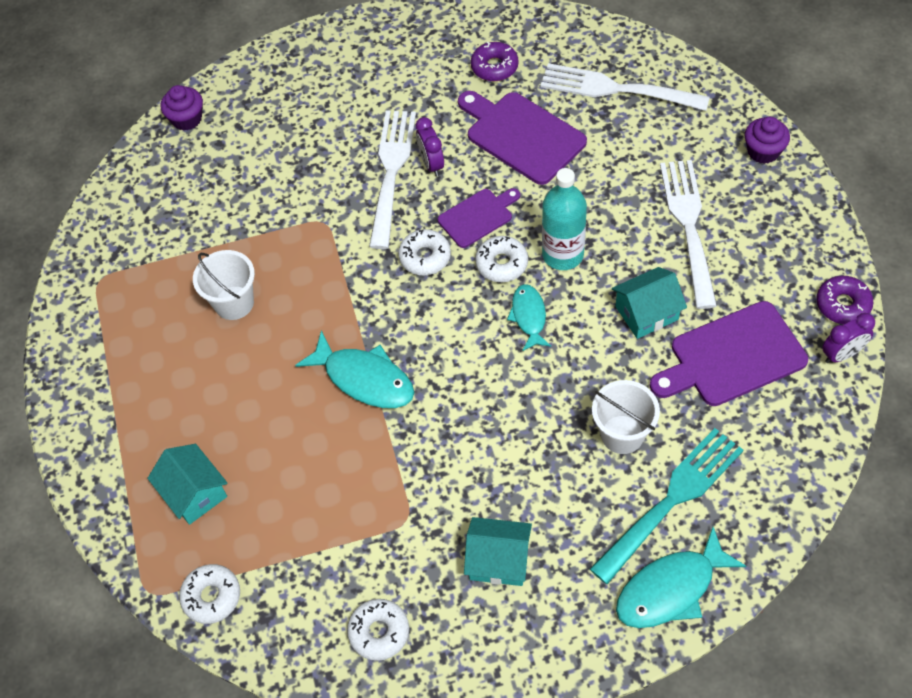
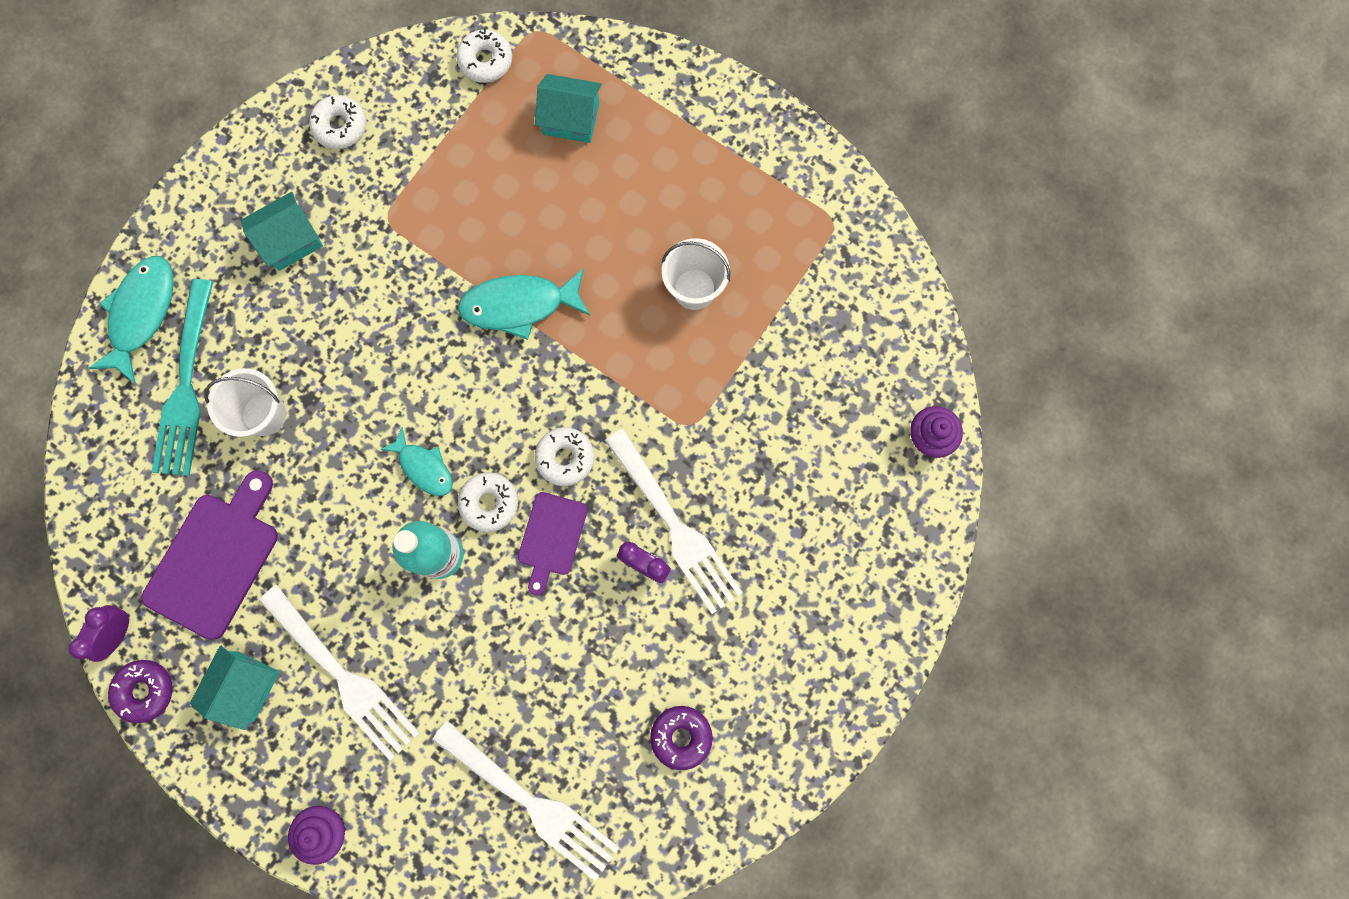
camera: 135 degrees right, 20 degrees up
(522, 136) = (583, 666): purple cutting board -> none
(616, 89) = (531, 803): white fork -> white fork turned 60 degrees clockwise
(646, 313) = (320, 548): turquoise house -> turquoise house (245, 686)

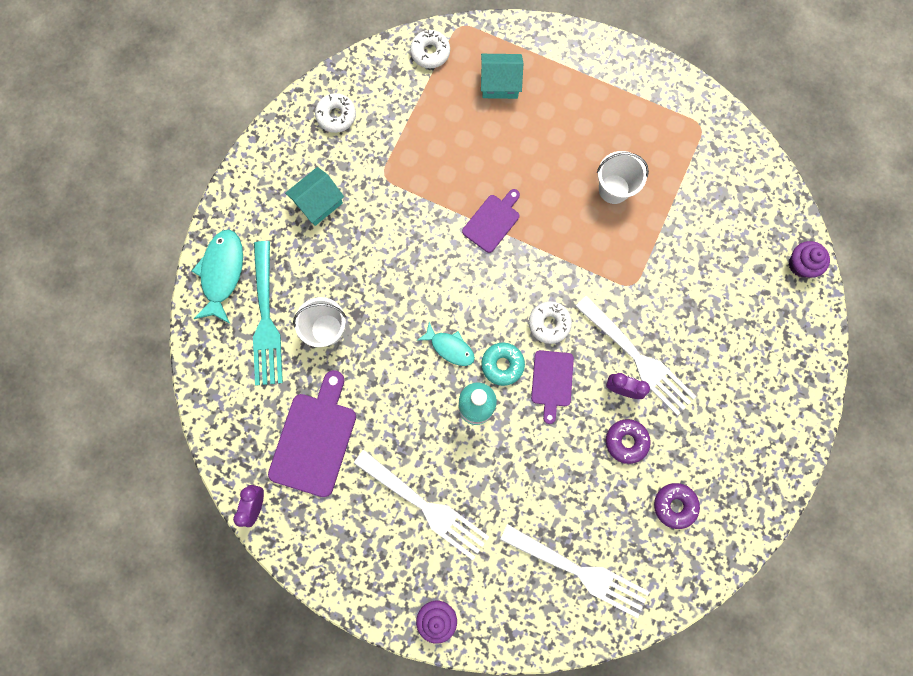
camera: 10 degrees left, 0 degrees up
(145, 690) = (284, 542): purple donut -> purple donut (626, 441)
(245, 686) = (356, 525): turquoise house -> none
(489, 503) = (502, 365): white donut -> turquoise donut
(519, 305) = (492, 221): turquoise fish -> purple cutting board

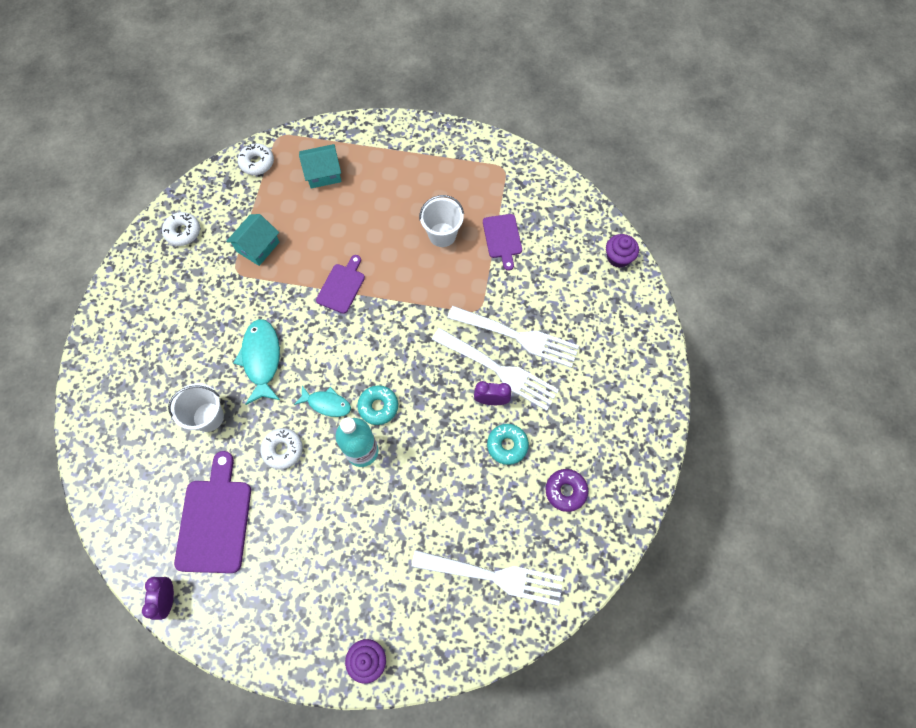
camera: 15 degrees left, 10 degrees down
(222, 273) = (99, 391): turquoise fish -> turquoise fish (261, 359)
(266, 319) = (148, 422): turquoise fork -> none
(318, 202) = (180, 308): turquoise house -> turquoise house (258, 246)
(425, 506) = (334, 555): white fork -> white fork (518, 337)
(549, 323) = (412, 360): white donut -> white donut (283, 450)
(552, 381) = (427, 410): purple cutting board -> purple cutting board (502, 238)
(626, 441) = (507, 445): purple donut -> turquoise donut

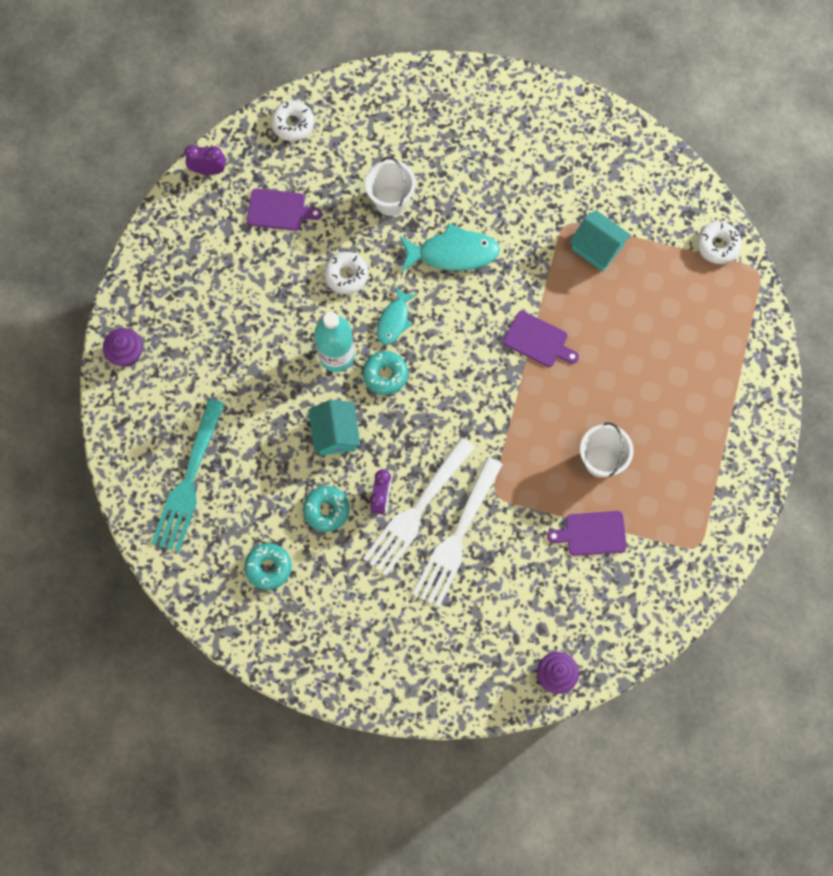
camera: 95 degrees right, 5 degrees up
(183, 232) = (622, 165): white donut -> white donut (293, 124)
(215, 520) = (279, 210): purple cutting board -> purple cutting board, size x0.60
(323, 173) = (698, 323): turquoise house -> turquoise house (335, 434)
(494, 576) = (188, 481): white fork -> turquoise fork
(565, 491) = (268, 567): purple donut -> turquoise donut

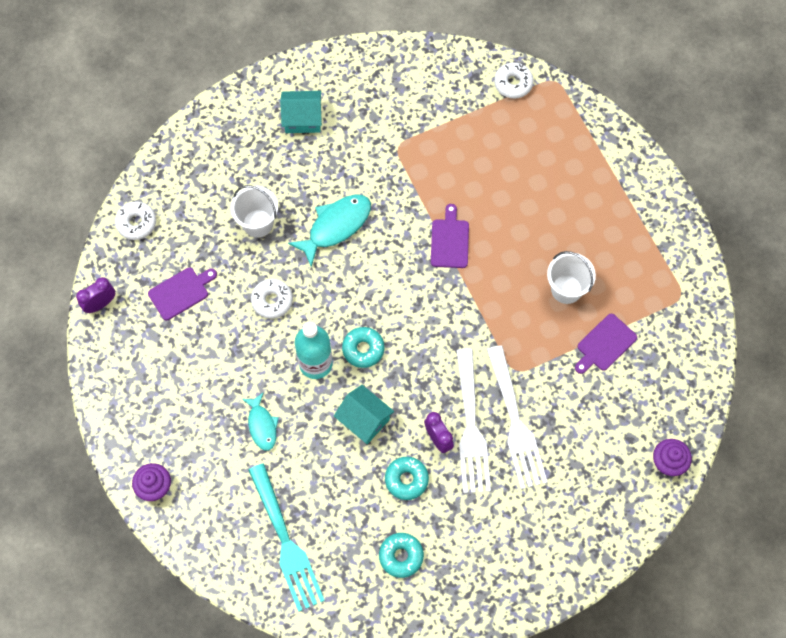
camera: 40 degrees left, 5 degrees down
(394, 320) = (335, 306): turquoise fish -> turquoise fish (262, 425)
(538, 340) = (449, 241): purple cutting board -> purple cutting board turned 75 degrees counterclockwise
(597, 247) = (433, 146): turquoise house -> turquoise house (303, 119)

